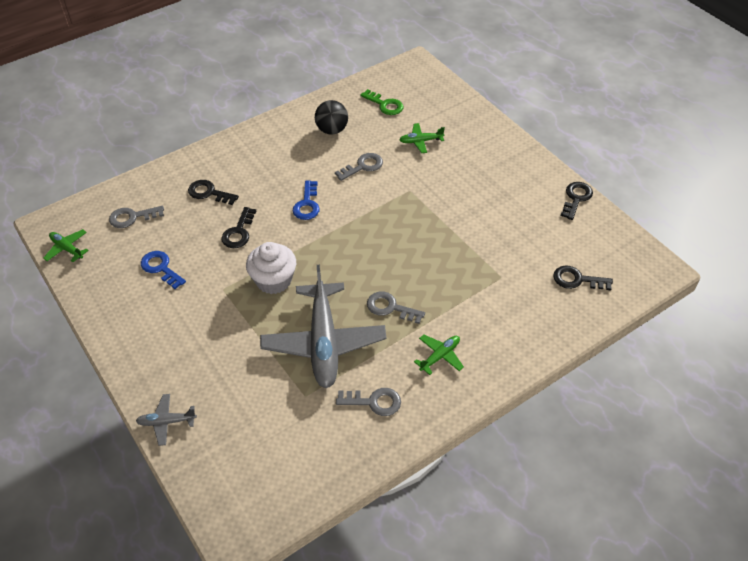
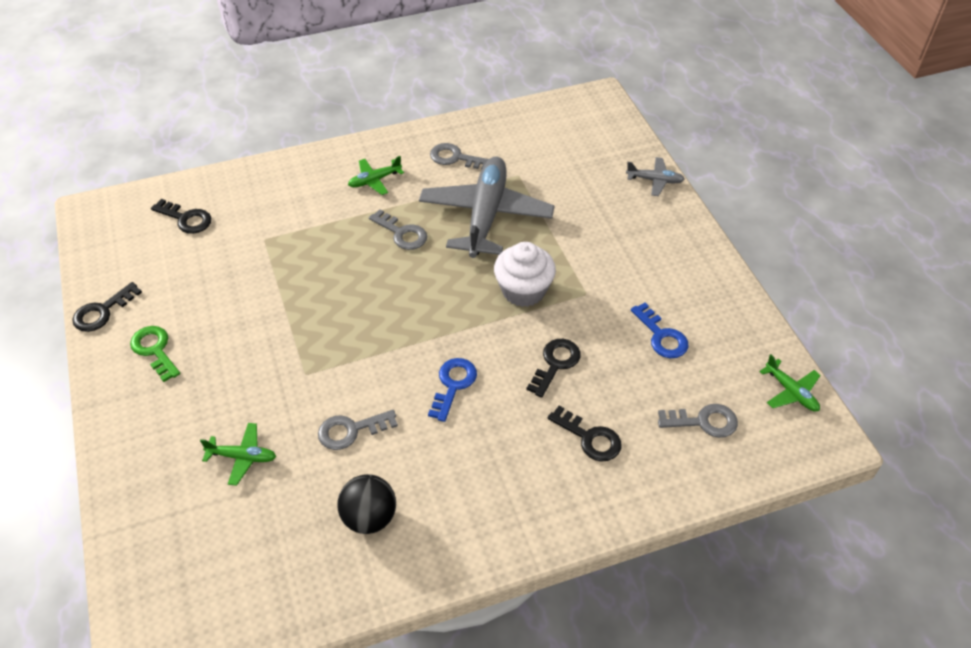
camera: 165 degrees left, 0 degrees up
(385, 105) = (257, 554): green key -> green key (155, 350)

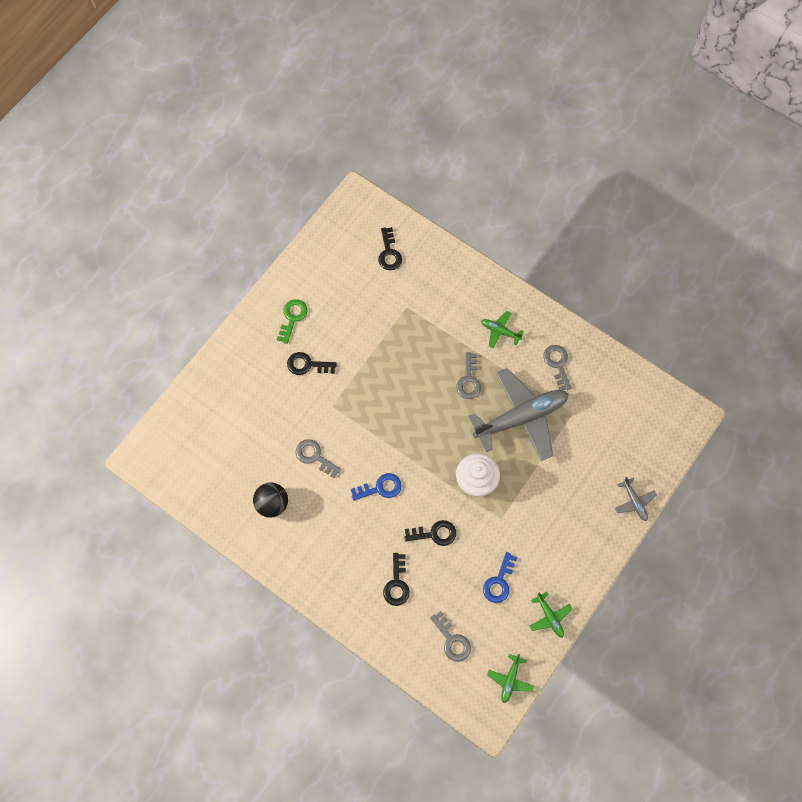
camera: 55 degrees right, 20 degrees up
(102, 312) = (296, 269): black key -> black key (307, 365)
(242, 457) = (262, 416): green plane -> green plane (549, 617)

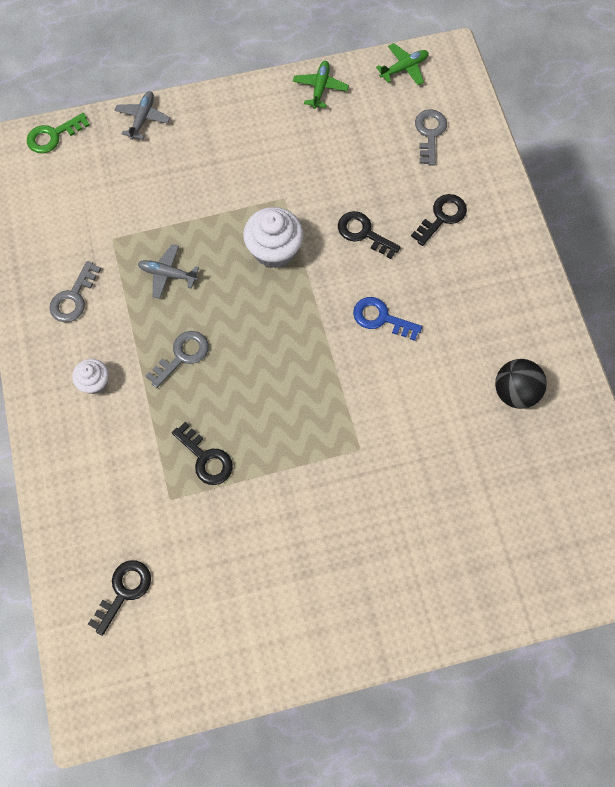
camera: 140 degrees left, 0 degrees up
(292, 318) = (318, 603): green key -> green key (53, 136)
(307, 365) = (349, 523): black key -> black key (206, 458)
(314, 456) = (426, 407): grey key -> none
(499, 582) = (339, 147): blue key -> none
(500, 331) = (95, 382): green plane -> white cupcake
(521, 418) = (168, 274): grey plane -> grey plane, size x0.43

